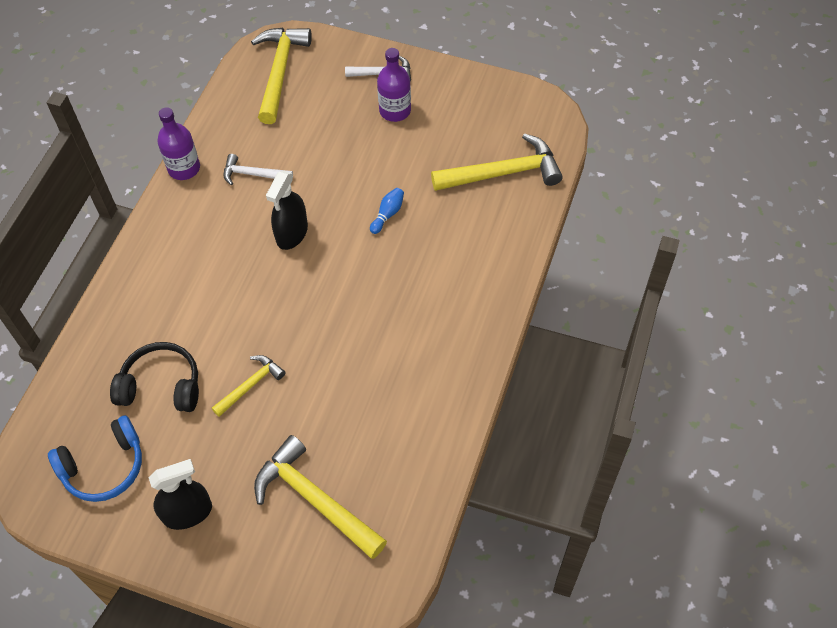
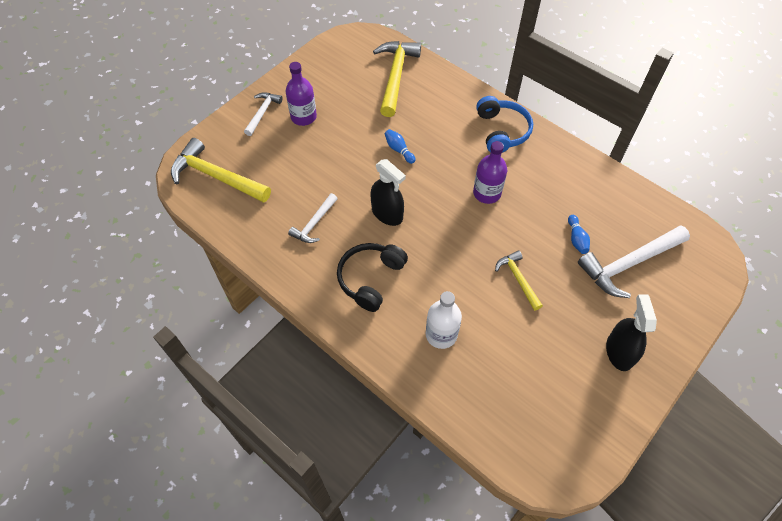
camera: 70 degrees left, 0 degrees up
(104, 467) = (561, 406): blue headphones -> blue headphones (502, 131)
(156, 331) = (441, 334): none -> white bottle
(161, 385) = (496, 343): black headphones -> black headphones (370, 278)
(184, 168) = (279, 271): purple bottle -> purple bottle (487, 193)
(314, 499) = (628, 264): yellow hammer -> white hammer
(331, 433) = (576, 239): none -> blue bowling pin

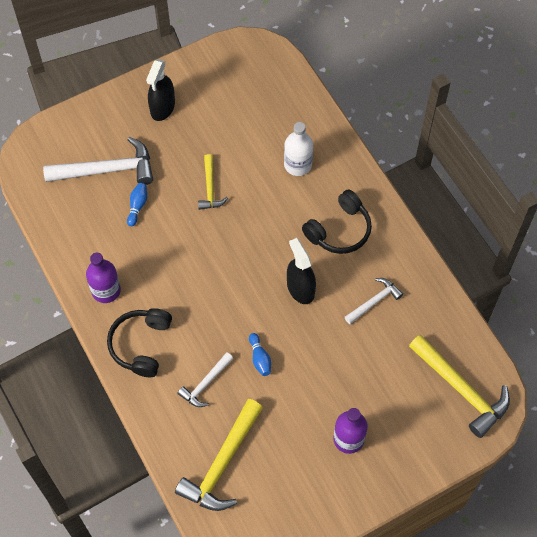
camera: 160 degrees left, 5 degrees up
(262, 113) = (394, 461): white hammer -> white hammer (205, 384)
(487, 193) = (194, 278): purple bottle -> purple bottle (106, 290)
(502, 131) = (141, 345): blue headphones -> black headphones

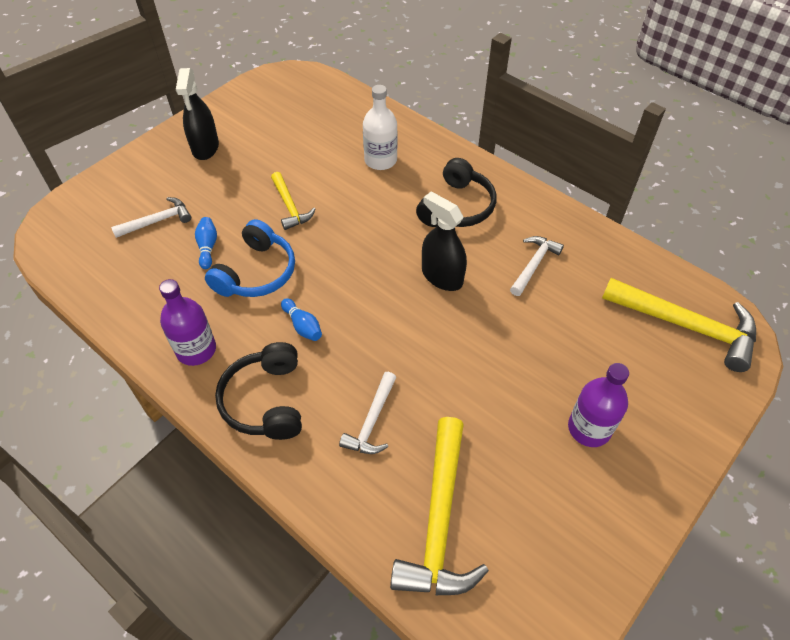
camera: 20 degrees left, 10 degrees down
(107, 170) = (157, 221): white hammer -> white hammer, size x0.56
(166, 240) = (256, 273): none -> blue headphones
(260, 358) = (429, 368): blue bowling pin -> blue bowling pin (302, 326)

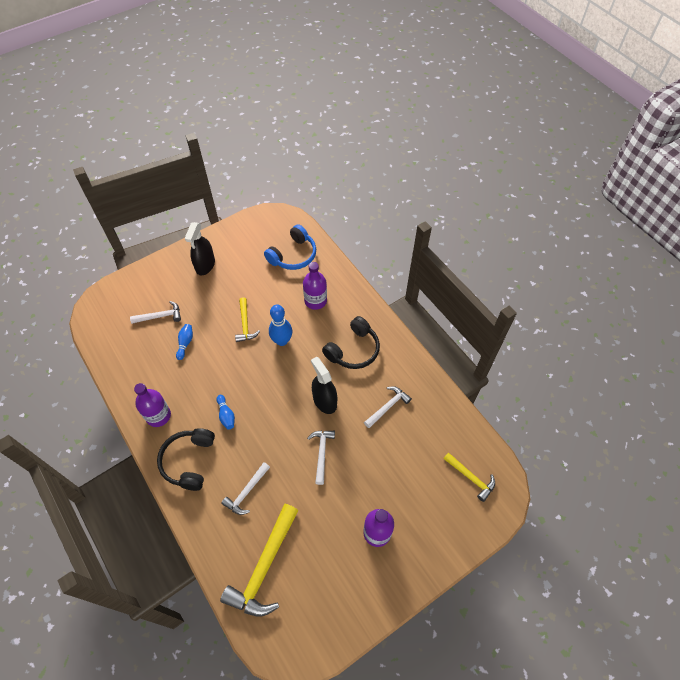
camera: 15 degrees right, 5 degrees up
(256, 273) = (210, 369): blue headphones -> blue headphones (293, 255)
(351, 216) = (282, 341): none -> blue bowling pin
(380, 160) = (315, 301): white bottle -> purple bottle
(464, 343) = (321, 453): none -> white hammer
(687, 326) = (471, 478): yellow hammer -> yellow hammer, size x0.56

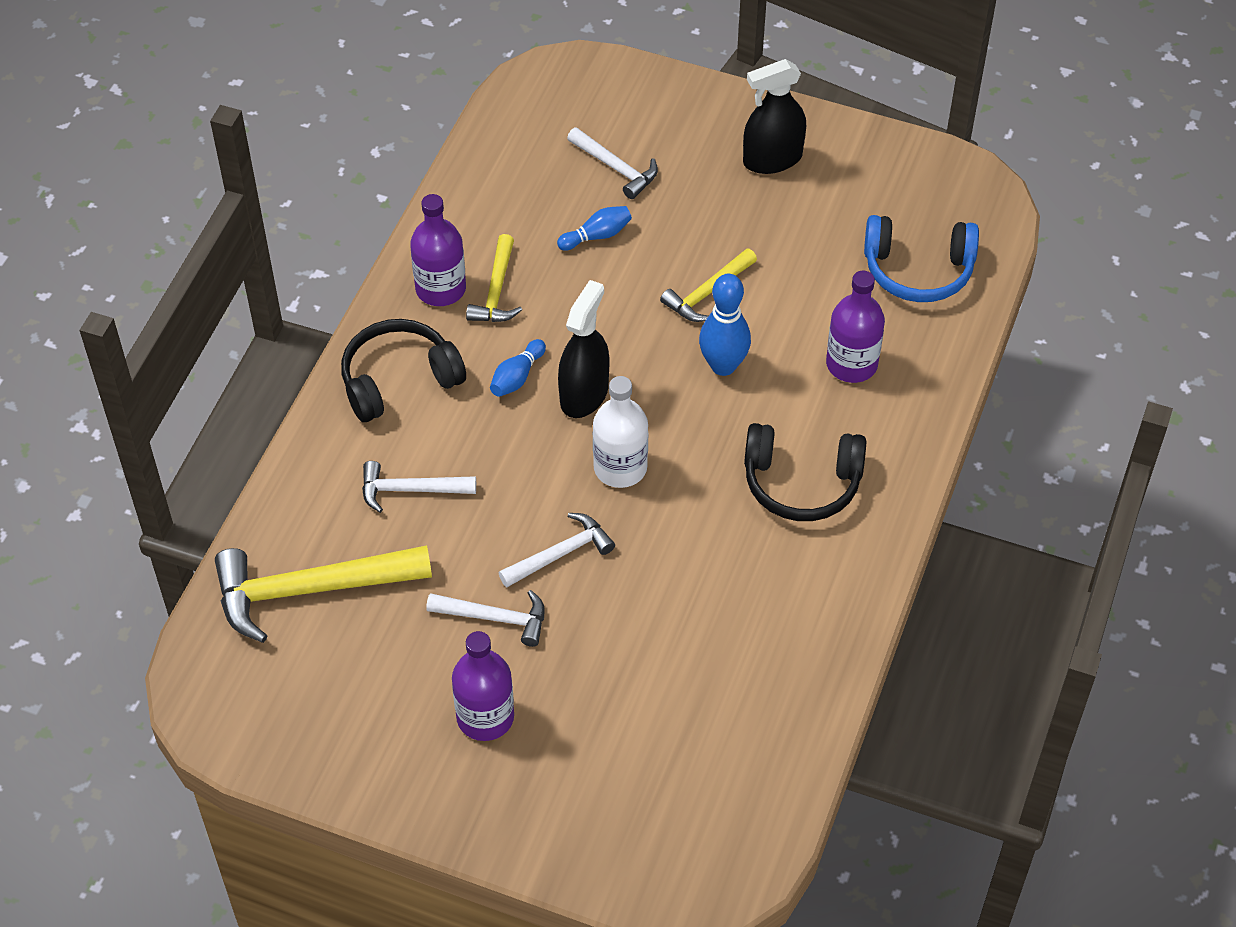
camera: 55 degrees right, 5 degrees down
(299, 406) = (620, 468): none -> white bottle
(324, 401) = (661, 499): black spray bottle -> black spray bottle (584, 394)
(388, 406) = (733, 602): white hammer -> white hammer (495, 618)
(471, 478) = (701, 811): yellow hammer -> yellow hammer (496, 291)

